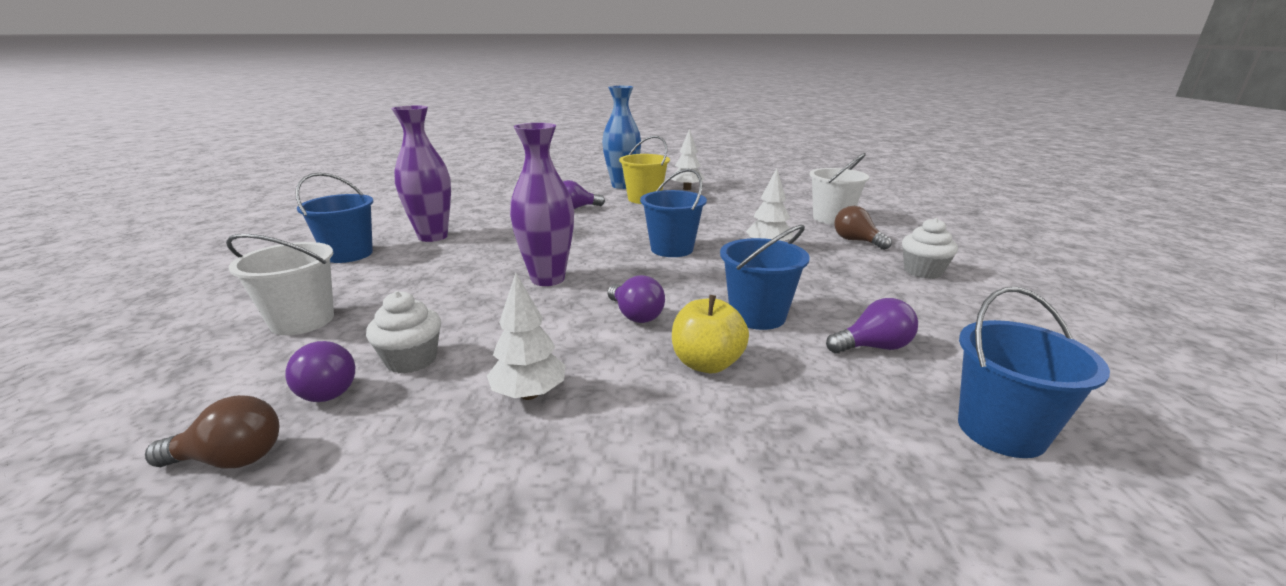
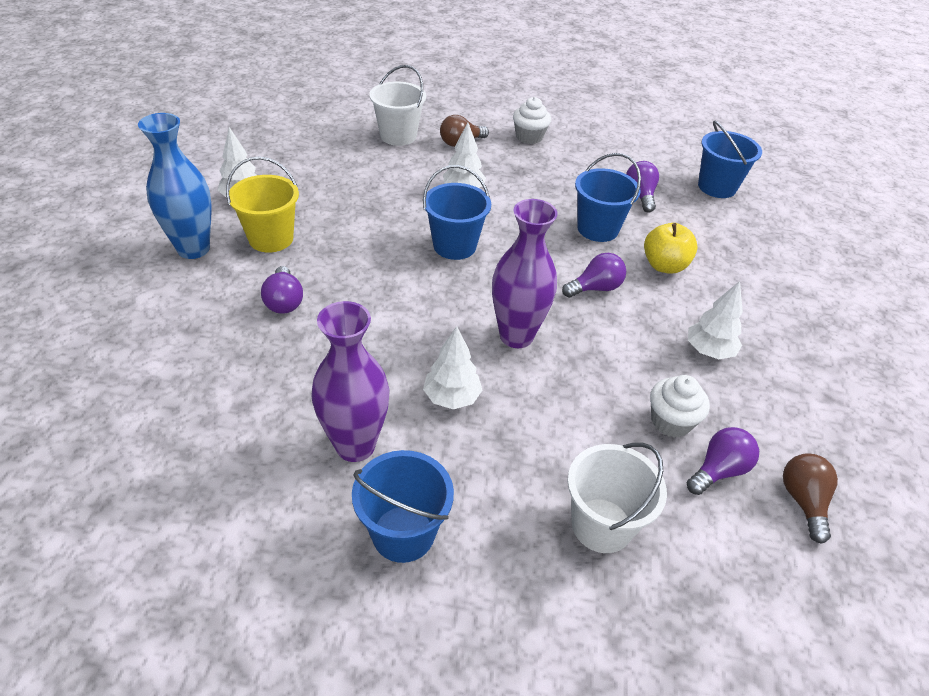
camera: 85 degrees left, 20 degrees up
(472, 259) = (452, 398): none -> white tree

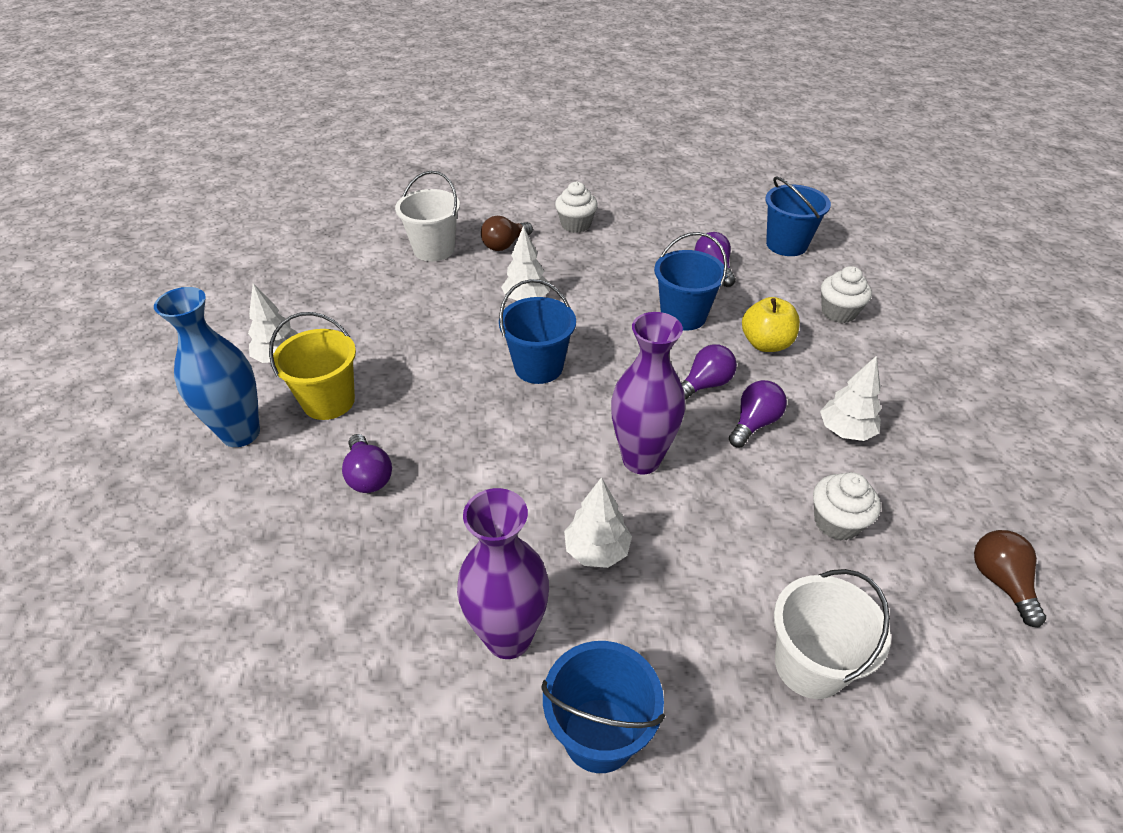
camera: 10 degrees left, 0 degrees up
(718, 470) = (905, 567): purple light bulb -> purple light bulb (754, 423)
(743, 252) = (838, 312): none -> white cupcake

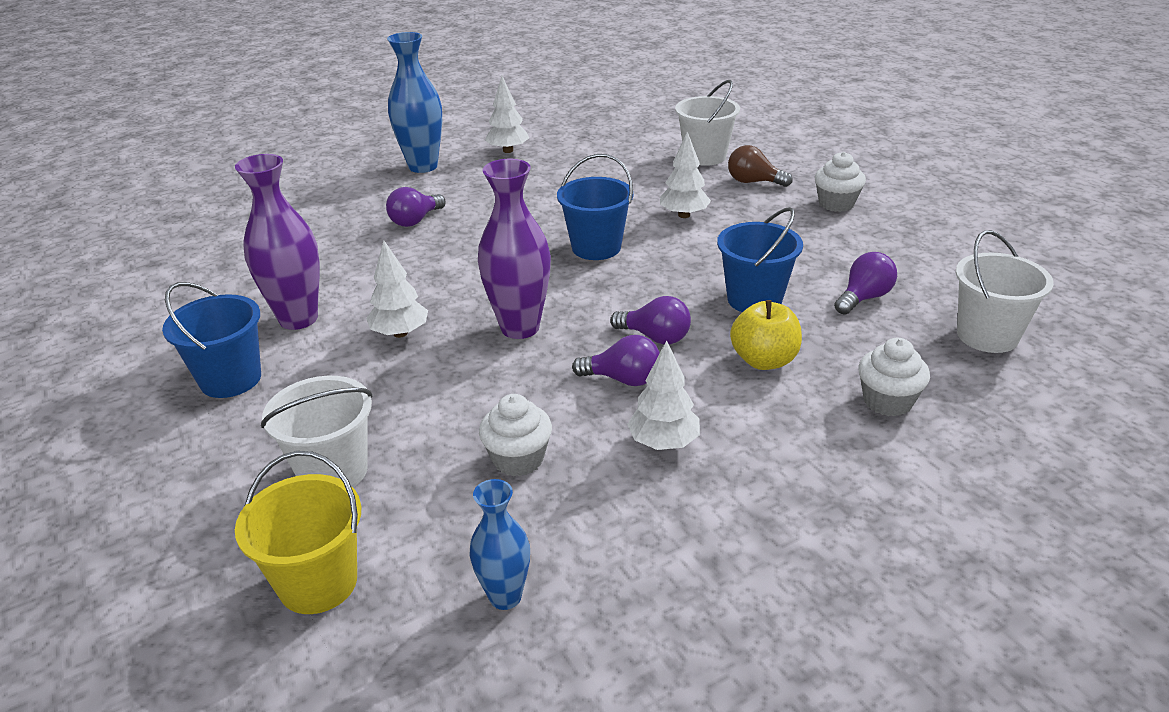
camera: 65 degrees right, 10 degrees down
(328, 401) = (478, 182): yellow bucket -> yellow bucket (318, 583)
(786, 244) = (987, 336): blue bucket -> white bucket
(1000, 582) = (505, 596): brown light bulb -> blue vase

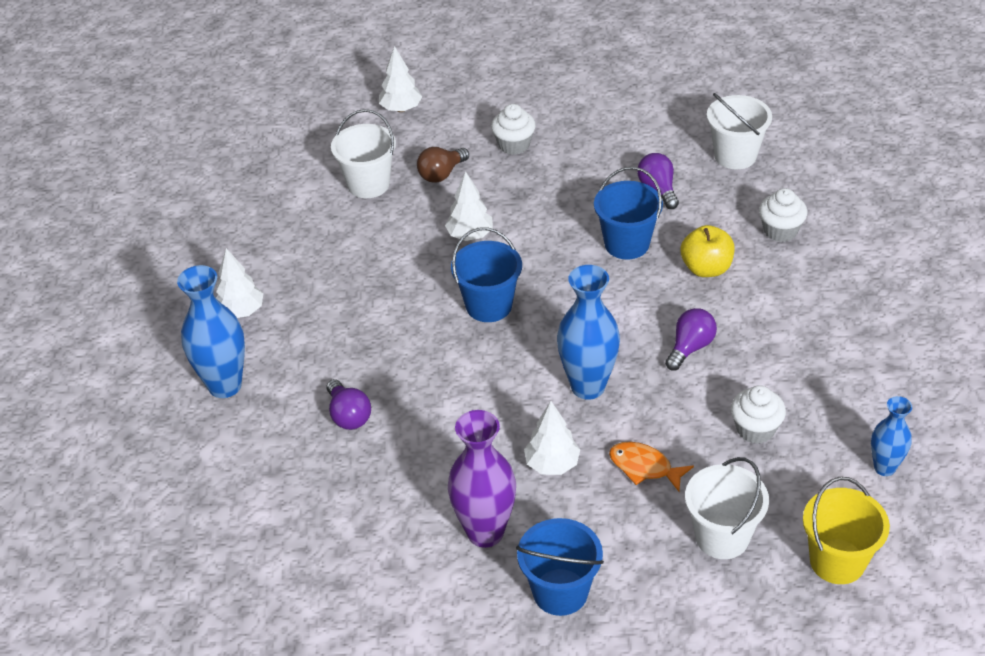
camera: 65 degrees left, 10 degrees up
(420, 391) = (644, 467): none -> orange fish
(520, 328) = (588, 386): purple vase -> blue vase
(655, 337) = (646, 313): purple light bulb -> none
(663, 443) = (772, 350): white tree -> white tree (401, 109)

